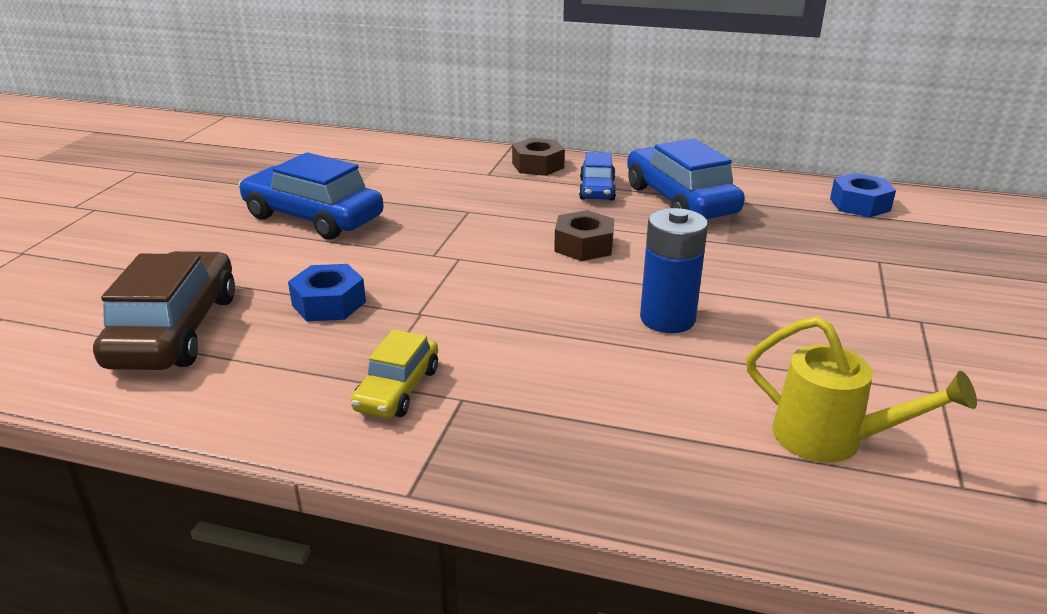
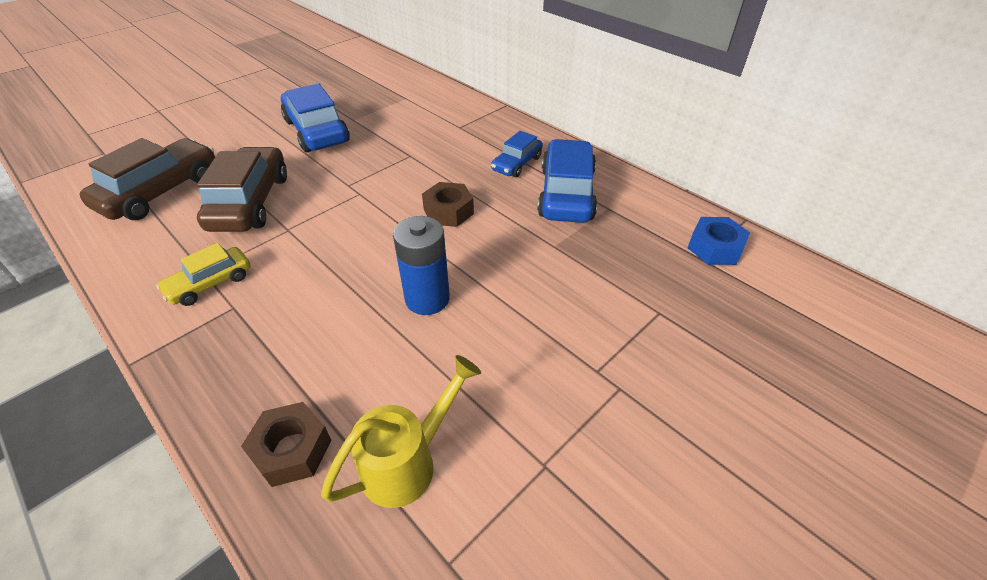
camera: 30 degrees right, 15 degrees up
(329, 303) = (250, 202): blue nut -> brown car
(537, 165) = (501, 129): brown nut -> brown nut (291, 450)
(831, 439) = (407, 462): yellow watering can -> yellow watering can turned 105 degrees counterclockwise

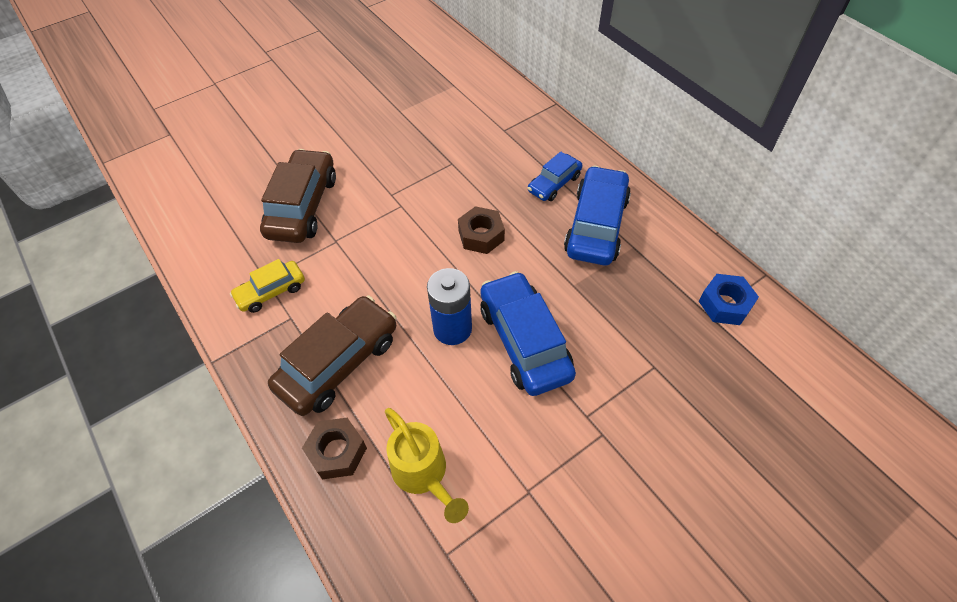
camera: 10 degrees right, 10 degrees up
(160, 192) = (224, 186): brown car -> brown car (339, 363)
(317, 131) = (364, 124): blue car -> blue car (524, 341)
(407, 462) = (423, 474): yellow watering can -> yellow watering can turned 90 degrees clockwise

